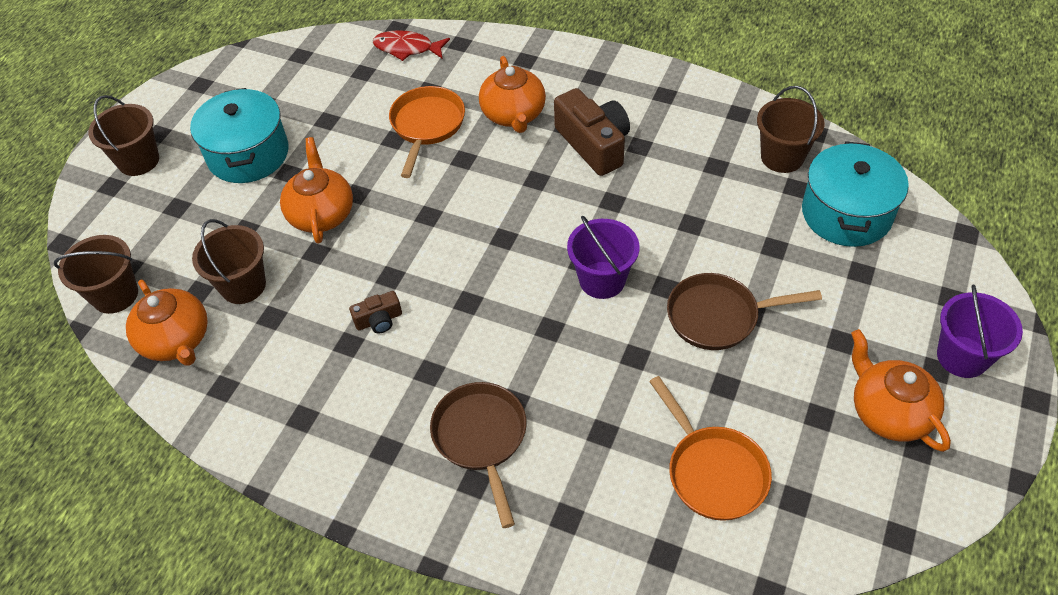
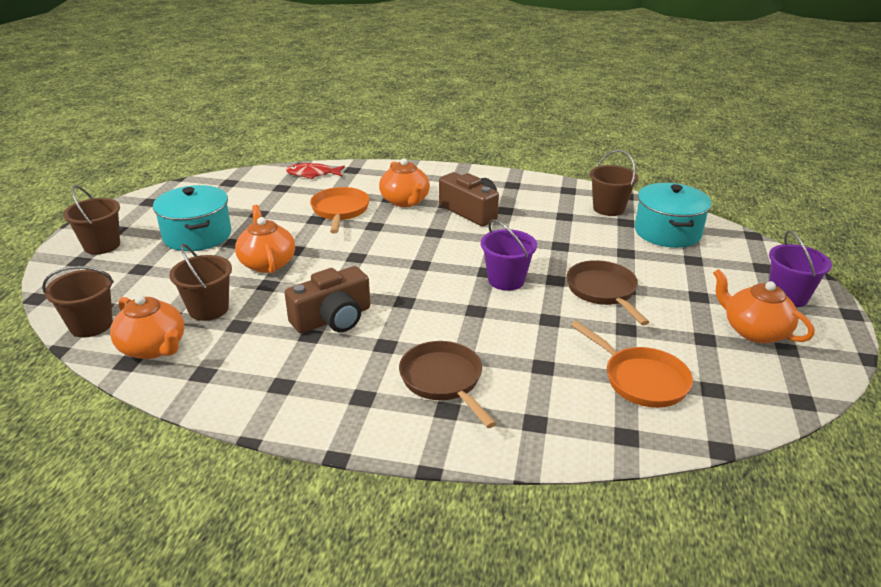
camera: 15 degrees left, 20 degrees down
(379, 320) = (333, 319): brown camera -> brown camera, size x2.00
(719, 316) = (603, 292): brown pan -> brown pan turned 90 degrees clockwise

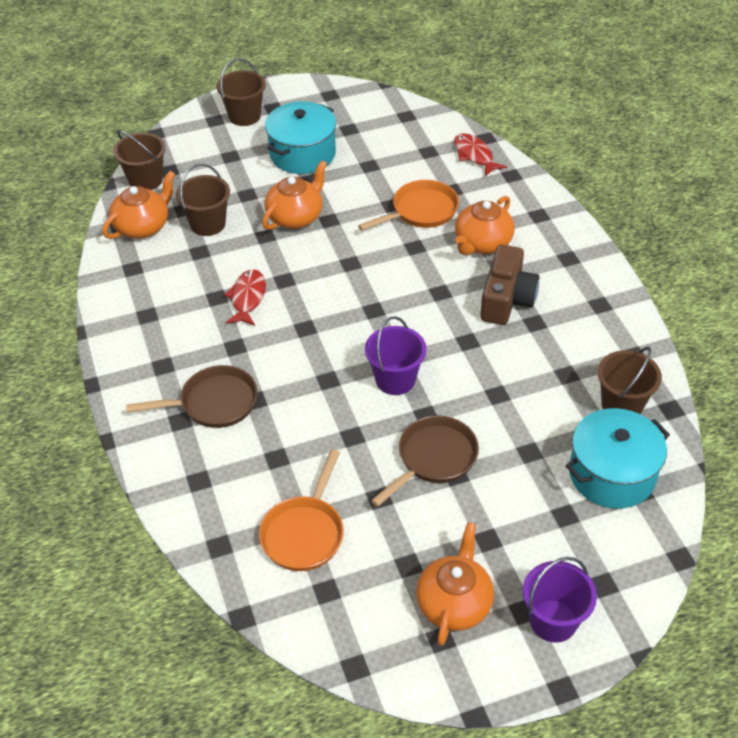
camera: 60 degrees right, 15 degrees up
(153, 348) = (143, 226): orange teapot -> orange teapot turned 150 degrees counterclockwise
(333, 319) = (247, 298): brown camera -> red fish
(444, 381) = (213, 403): brown pan -> brown pan turned 45 degrees clockwise

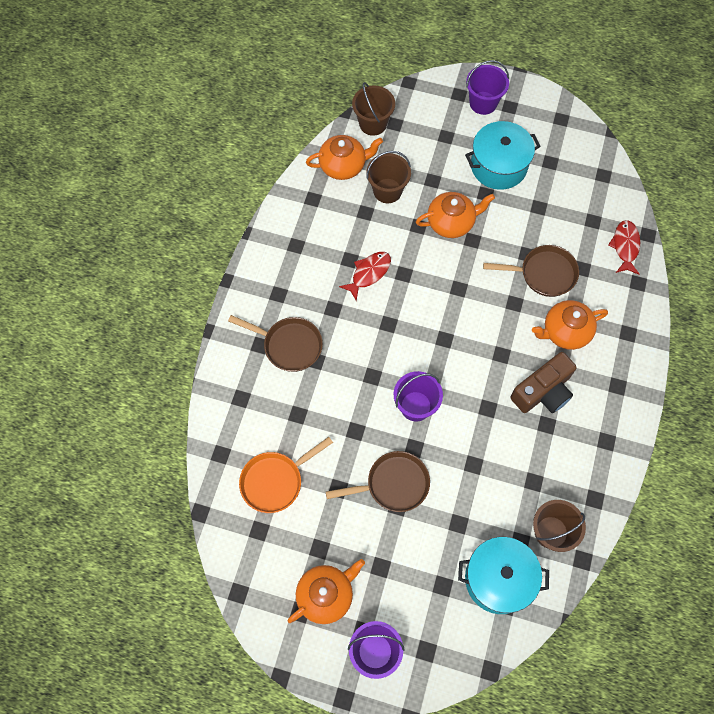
camera: 35 degrees right, 20 degrees up
(244, 116) = (483, 103): brown bucket -> purple bucket
(420, 211) = (543, 274): orange pan -> brown pan

